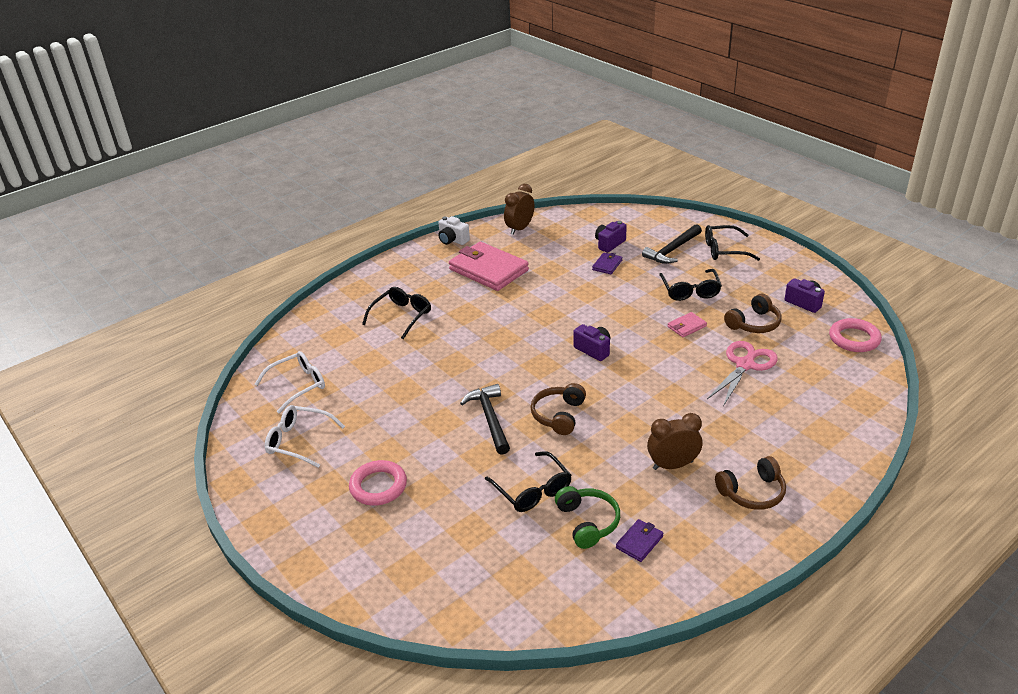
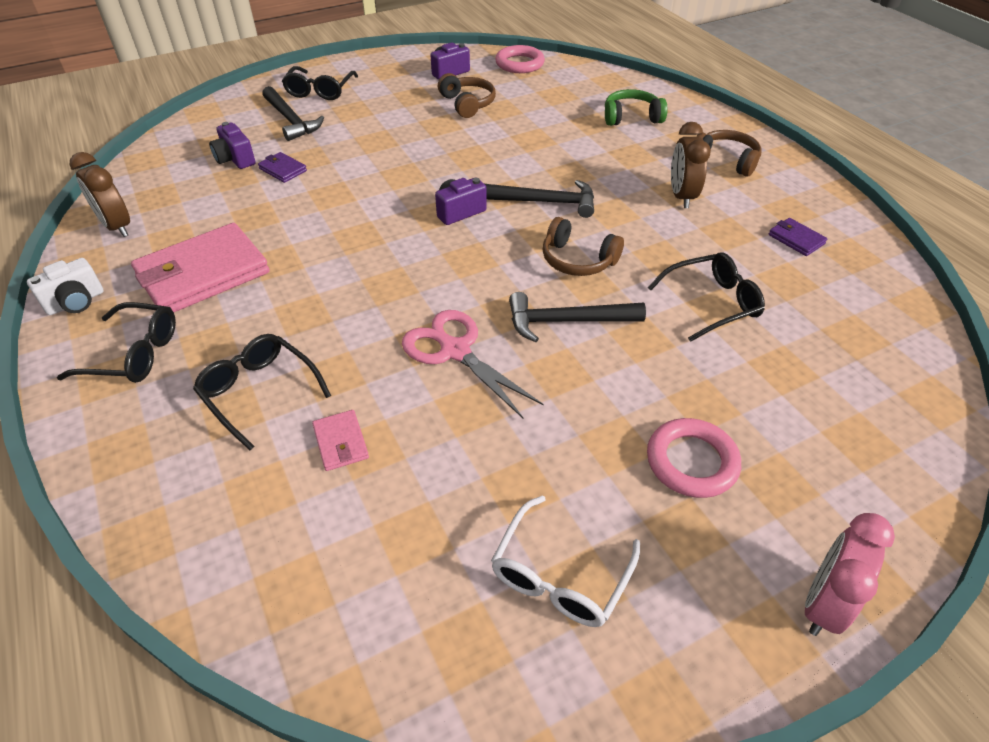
camera: 80 degrees left, 10 degrees up
(286, 545) = (823, 604): none -> pink clock
(298, 385) = (389, 571): white glasses -> none
(587, 522) = (767, 269): green headphones -> green headphones (631, 117)
(626, 390) = (547, 202): none -> black hammer
(686, 326) = (449, 142): pink wallet -> pink wallet (341, 442)
(690, 291) = (383, 126): black glasses -> black glasses (134, 354)
(745, 365) = (533, 123): pink scissors -> pink scissors (455, 350)
(752, 492) = (726, 160): brown headphones -> brown headphones turned 45 degrees counterclockwise

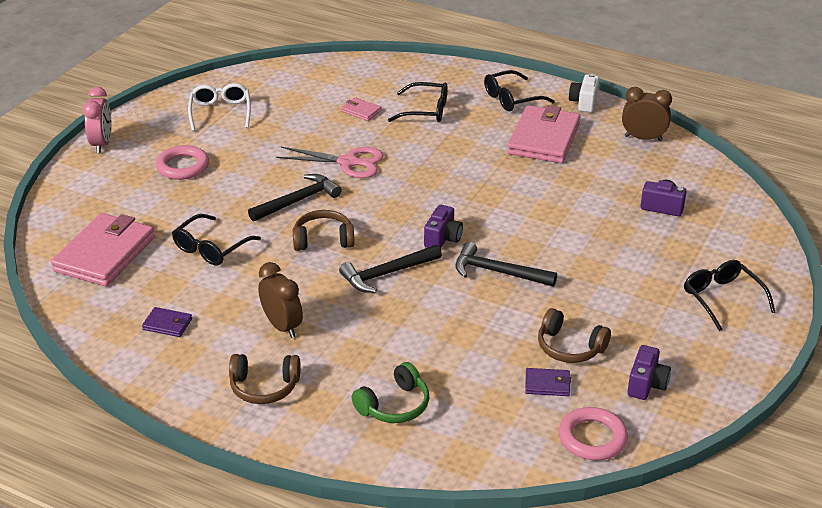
camera: 145 degrees right, 10 degrees down
(283, 170) = (614, 214): purple wallet -> purple wallet (547, 384)
(291, 121) = (686, 256): black hammer -> black hammer (497, 272)
(853, 351) = (105, 254): none -> pink wallet

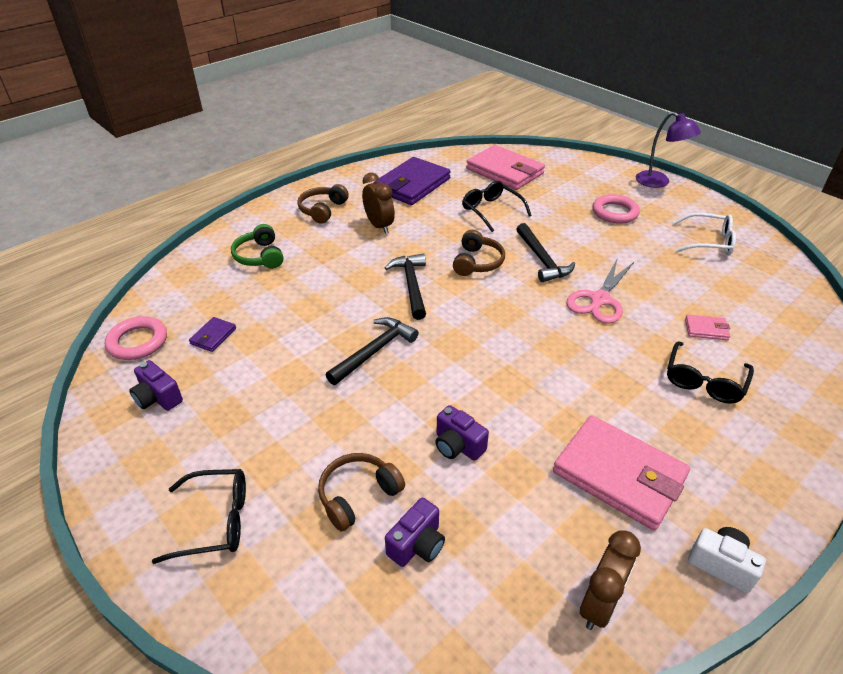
camera: 110 degrees right, 5 degrees up
(102, 144) = (658, 182): pink clock -> purple lamp
(167, 324) = (412, 185): purple wallet -> purple wallet, size x2.29
(282, 326) = (379, 226): brown clock -> brown clock turned 105 degrees counterclockwise
(361, 111) = (706, 329): pink wallet -> pink wallet turned 45 degrees clockwise
(443, 239) = (445, 330): purple camera -> purple camera (458, 445)
(511, 99) = (734, 475): black glasses -> none
(569, 347) = (243, 364): brown headphones -> brown headphones (358, 495)

